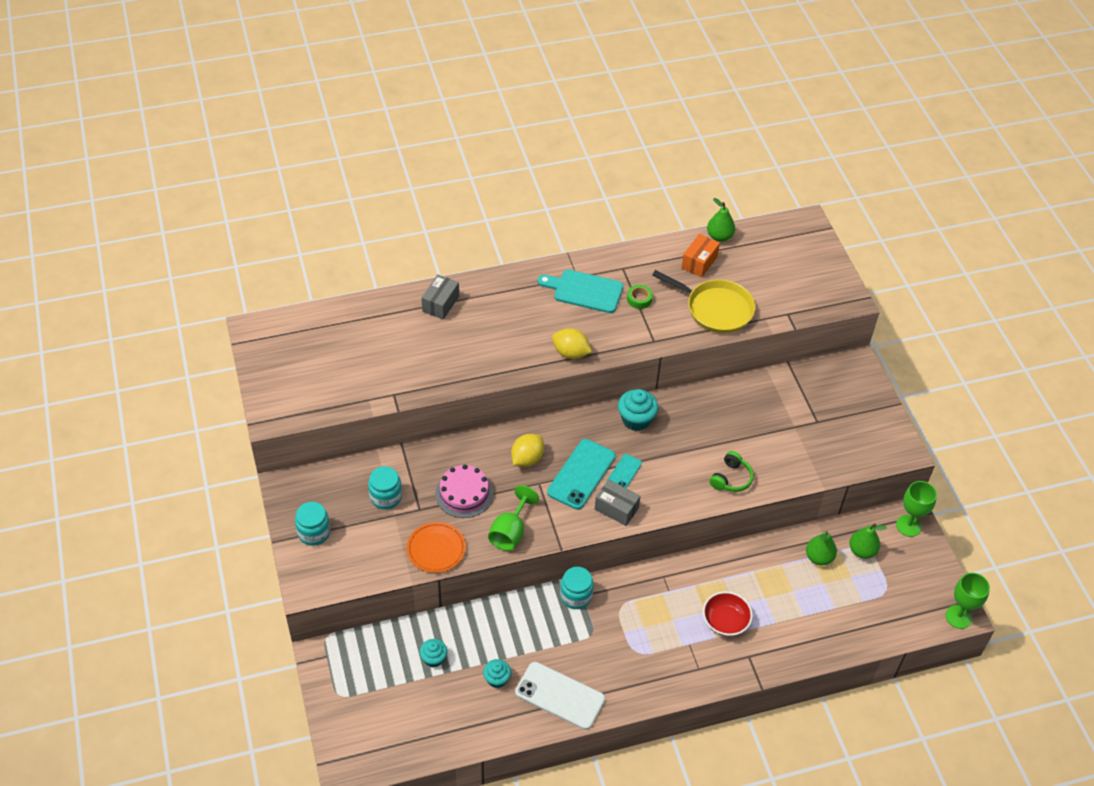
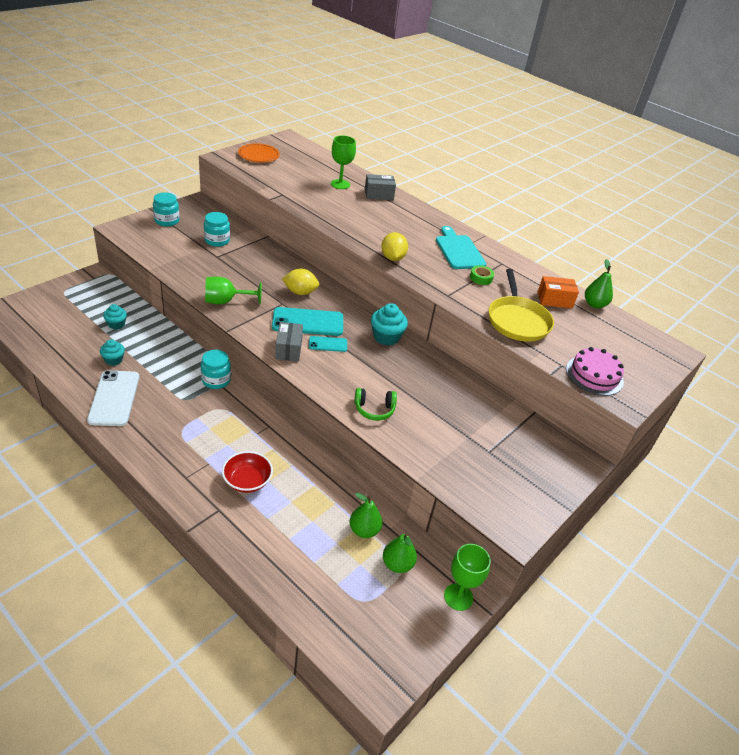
camera: 55 degrees right, 10 degrees down
(436, 549) = (186, 272): orange plate -> orange plate (258, 155)
(464, 493) = (245, 272): pink cake -> pink cake (594, 375)
(958, 617) = (376, 687): green goblet -> green goblet (340, 184)

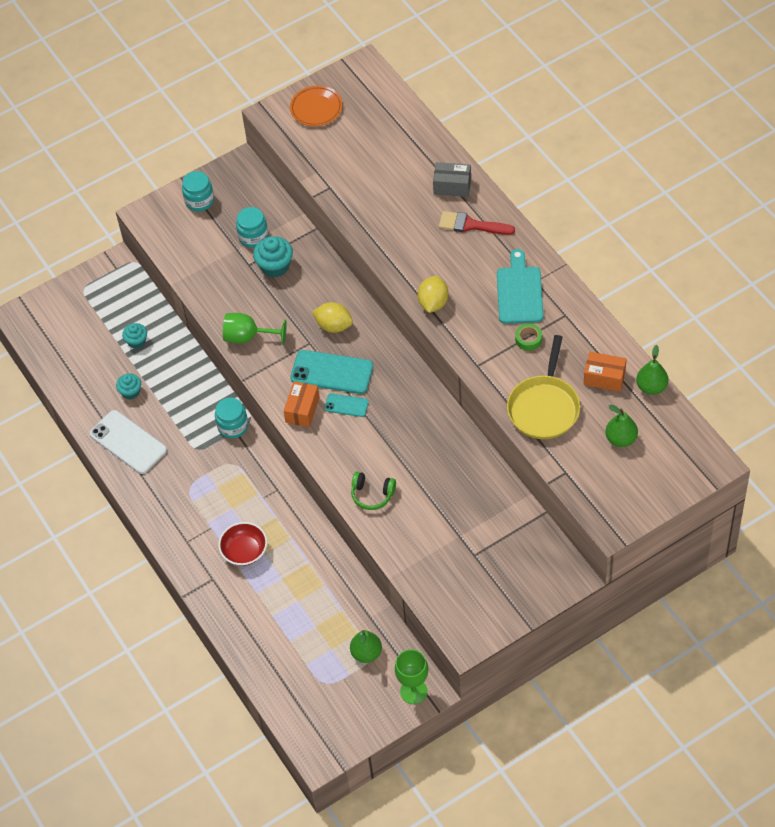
camera: 25 degrees right, 15 degrees up
(114, 398) = (128, 442): white phone -> white phone turned 60 degrees counterclockwise
(288, 349) = (302, 410): grey box -> orange box
(340, 184) = (408, 166): green goblet -> none
(364, 530) = (345, 616): green pear -> green pear (621, 439)
(386, 337) = (414, 398): turquoise cupcake -> turquoise cupcake (275, 266)
(403, 214) = (471, 225): none -> red brush
(594, 375) = (596, 488): pink cake -> none

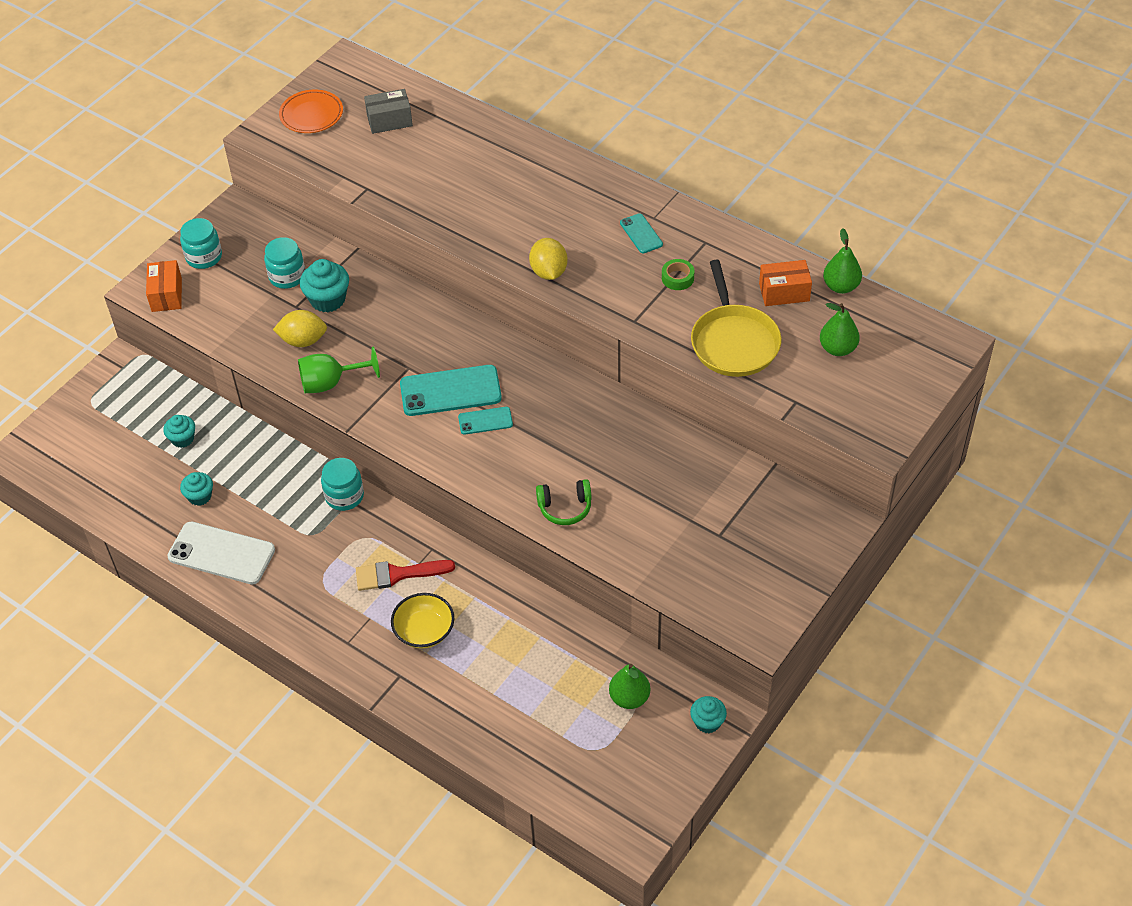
camera: 25 degrees left, 5 degrees down
(244, 551) = (424, 631): red bowl -> yellow bowl
(302, 410) = (435, 441): orange box -> orange box (166, 295)
(334, 326) = (428, 342): yellow lemon -> yellow lemon (303, 340)
(413, 691) = (707, 722): green goblet -> turquoise cupcake
(452, 186) = (508, 150): grey box -> grey box (389, 121)
(471, 225) = (551, 182): red brush -> red brush (398, 574)
(519, 292) = (641, 233): turquoise cutting board -> turquoise phone

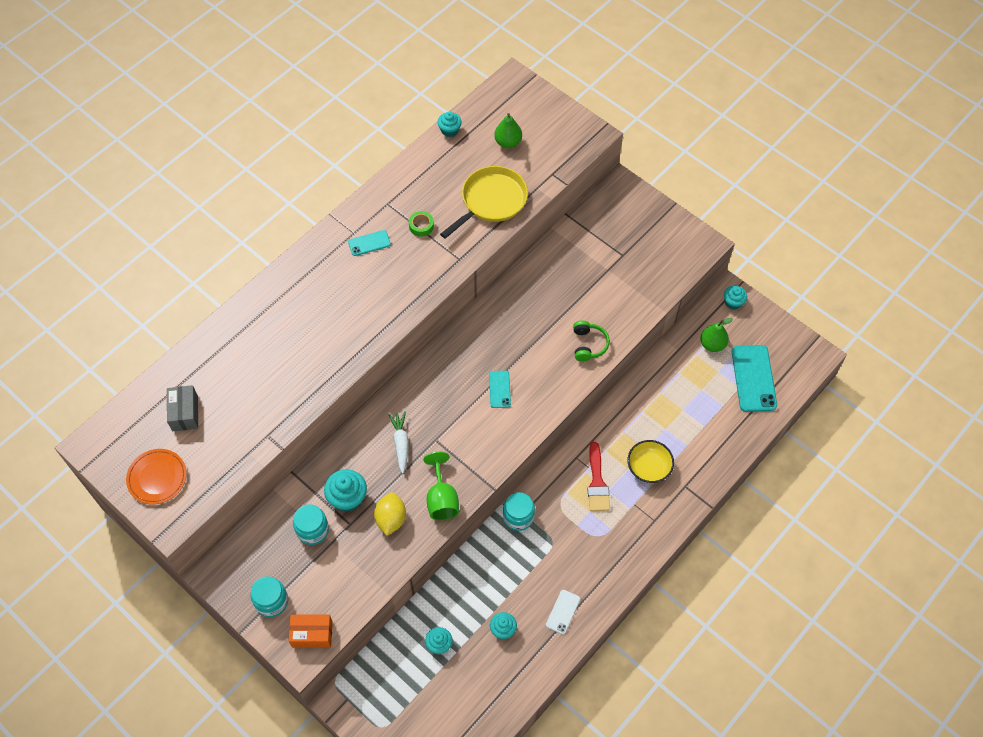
camera: 85 degrees left, 10 degrees up
(221, 553) = (562, 612): white phone -> white phone, size x0.53
(401, 336) = (401, 443): none -> white carrot
(450, 391) = (465, 411): turquoise phone -> turquoise phone (753, 378)
(549, 272) = (397, 309): yellow lemon -> none
(734, 342) = (491, 201): yellow pan -> yellow pan turned 45 degrees counterclockwise
(784, 292) = (449, 164): orange box -> none
(841, 286) = (449, 130): green pear -> turquoise cupcake

